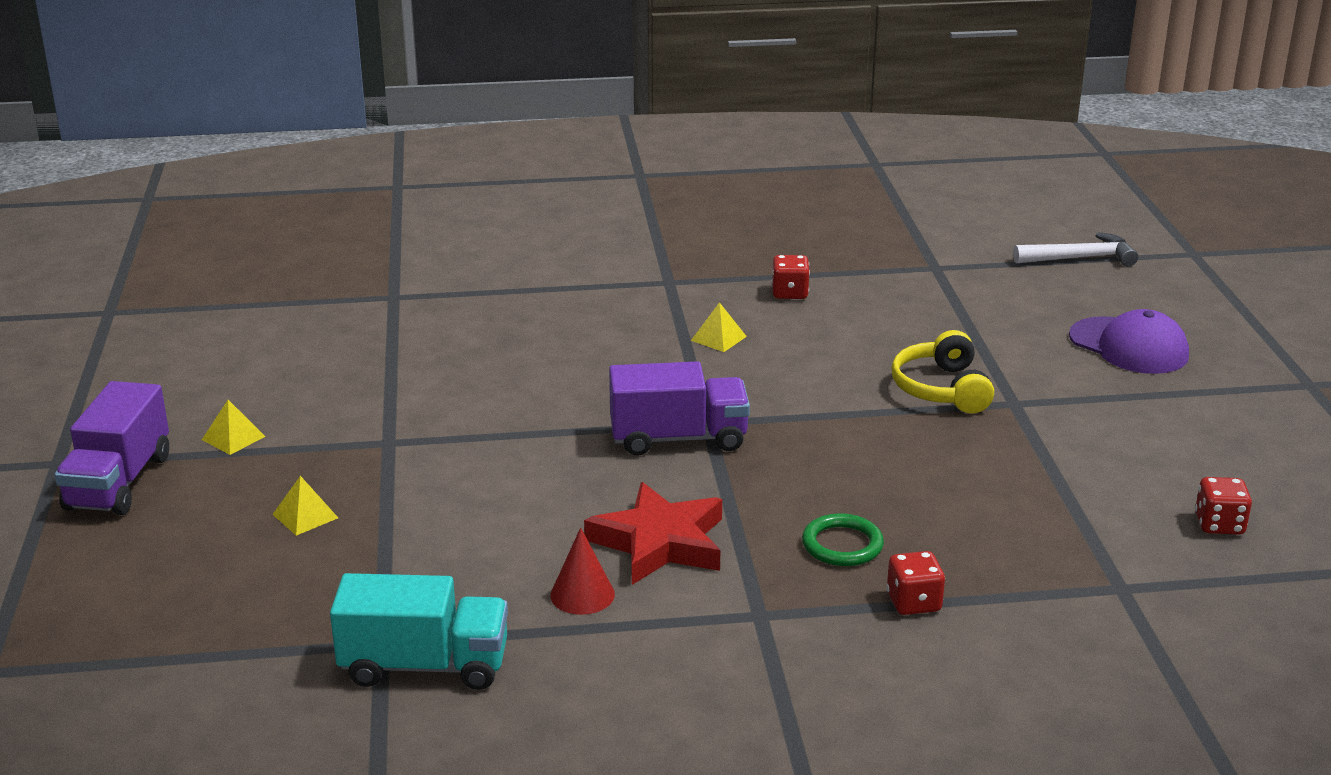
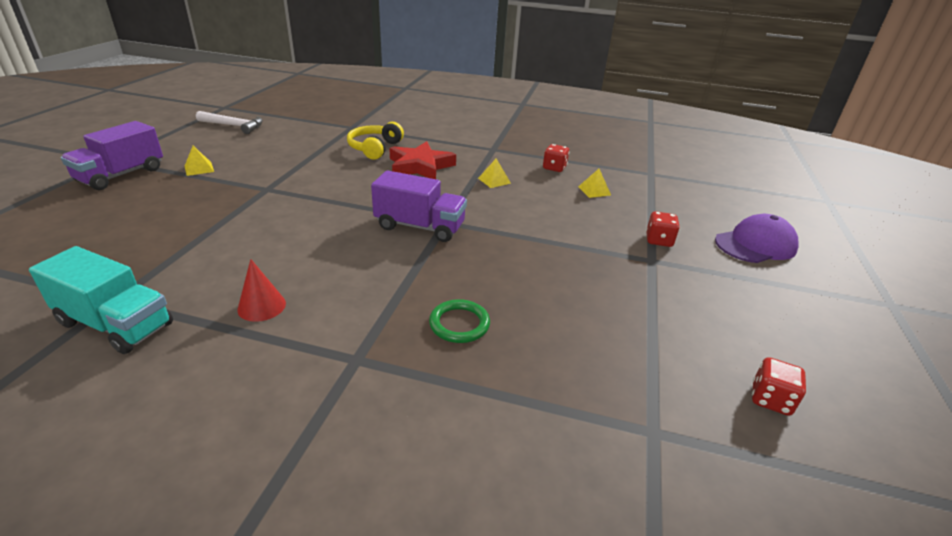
camera: 20 degrees right, 5 degrees up
(305, 516) = (178, 214): yellow pyramid -> yellow pyramid (594, 191)
(659, 542) = (344, 286): red star -> red star (420, 166)
(913, 602) = (473, 387): red dice -> red dice (659, 240)
(941, 389) = (607, 239): yellow headphones -> yellow headphones (374, 148)
(1080, 258) = (747, 187): white hammer -> white hammer (234, 126)
(1129, 346) = (755, 244): purple cap -> purple cap turned 90 degrees counterclockwise

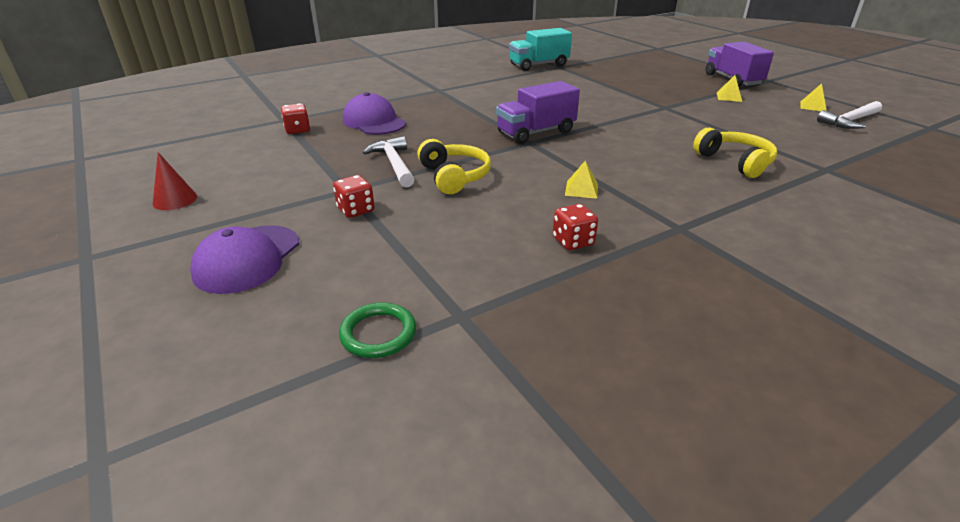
camera: 135 degrees right, 0 degrees up
(261, 306) = (510, 84): red cone -> red cone (175, 200)
(420, 166) = (659, 167): red star -> none
(459, 324) = (419, 111): green ring -> green ring (378, 333)
(535, 338) = (374, 122): none -> purple cap
(555, 227) = (454, 176): none -> yellow headphones
(587, 263) = (394, 164): none -> white hammer
(594, 191) = (483, 234): yellow pyramid -> yellow pyramid (813, 106)
(770, 399) = (221, 150): red dice -> red dice (297, 130)

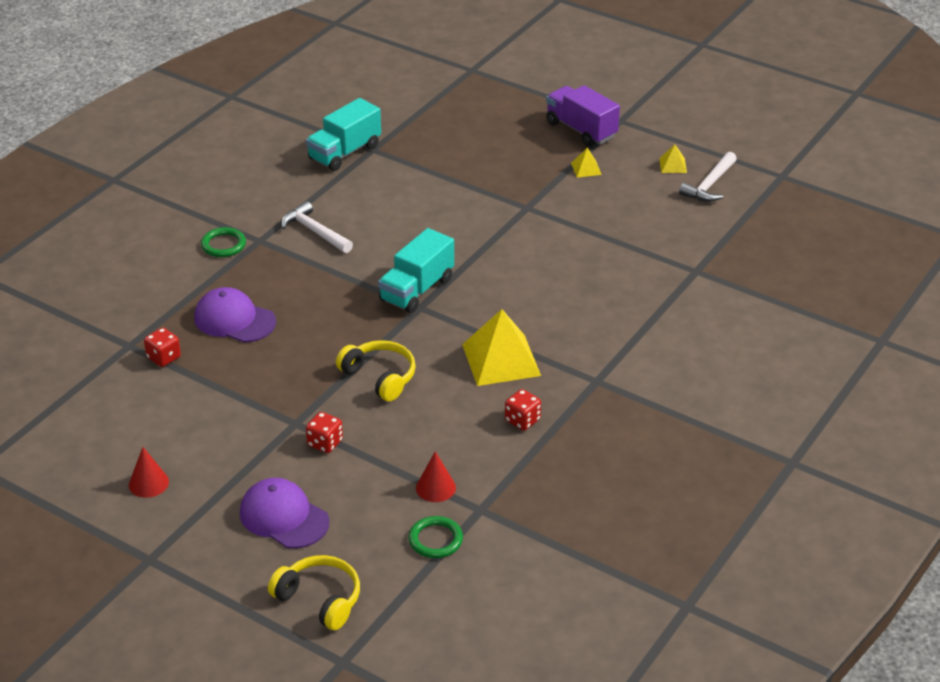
camera: 25 degrees left, 5 degrees up
(247, 259) = (284, 517): purple cap -> purple cap turned 135 degrees clockwise
(394, 164) = (310, 377): white hammer -> white hammer (315, 231)
(411, 88) = (223, 245): none -> green ring
(427, 277) = (435, 487): none -> red cone
(536, 133) = (417, 290): purple truck -> turquoise truck
(581, 189) = (501, 359): yellow pyramid -> yellow pyramid, size x2.22
(735, 162) = (618, 282): yellow headphones -> yellow headphones (320, 599)

